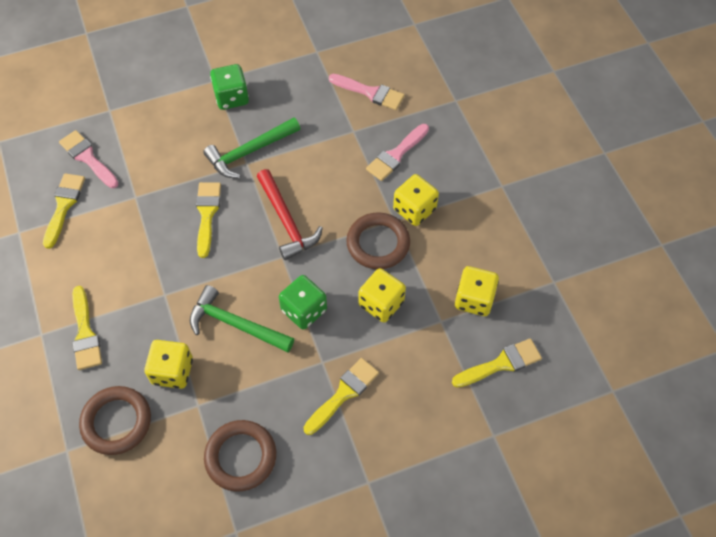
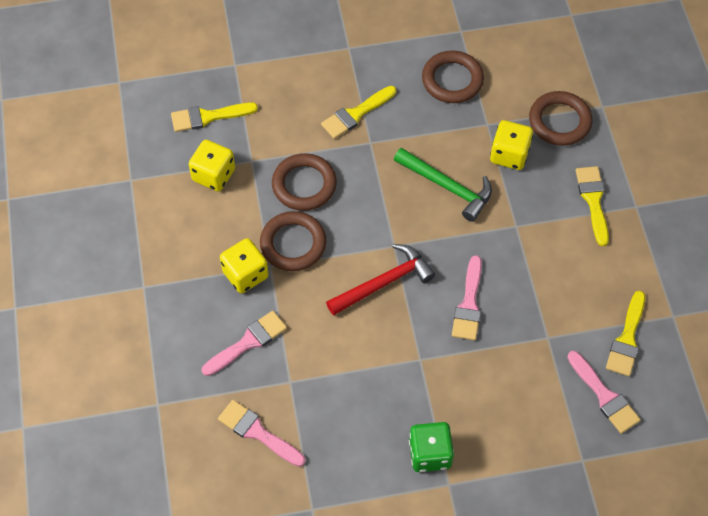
camera: 170 degrees left, 0 degrees up
(207, 214) = (469, 304): yellow brush -> pink brush
(249, 152) = (415, 373): green hammer -> none
(286, 221) = (384, 282): red hammer -> red hammer turned 75 degrees clockwise
(304, 310) = (380, 190): green dice -> none
(381, 303) = (304, 185): yellow dice -> brown ring

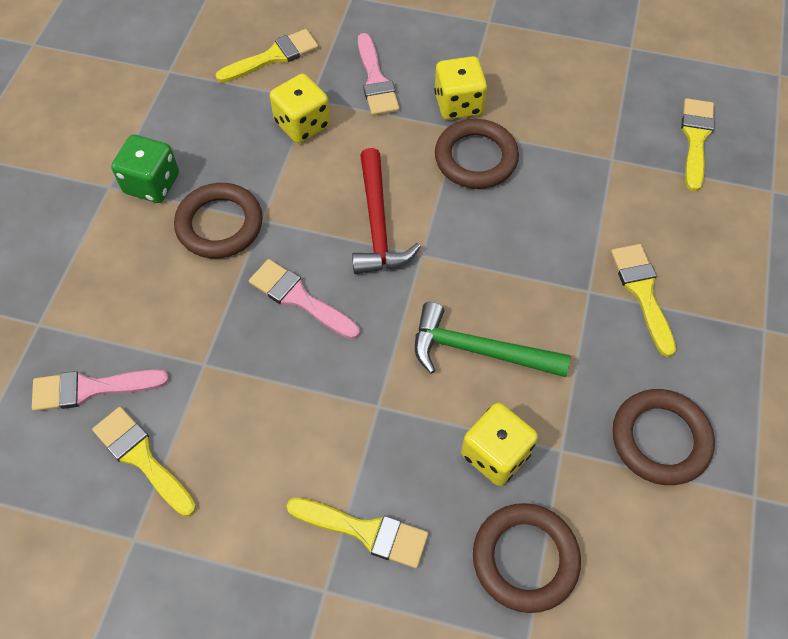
camera: 115 degrees right, 0 degrees up
(214, 175) = (606, 118): yellow dice -> yellow dice (302, 124)
(257, 432) = (273, 57): pink brush -> yellow brush
(304, 185) = (553, 197): brown ring -> brown ring (220, 224)
(447, 187) = (478, 350): green hammer -> green hammer turned 45 degrees clockwise

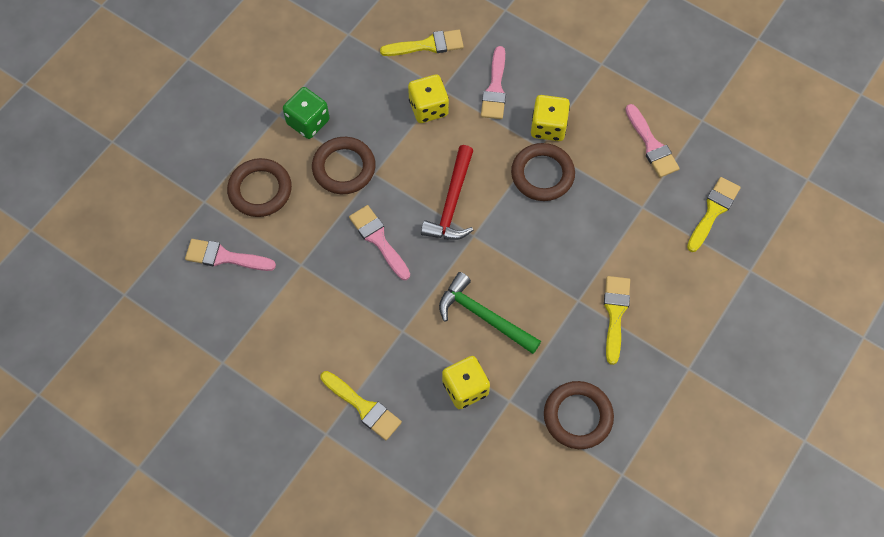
camera: 20 degrees right, 5 degrees up
(142, 458) = (242, 313): yellow brush -> none
(525, 558) = (455, 459): brown ring -> brown ring (260, 190)
(588, 89) = (651, 145): none -> pink brush

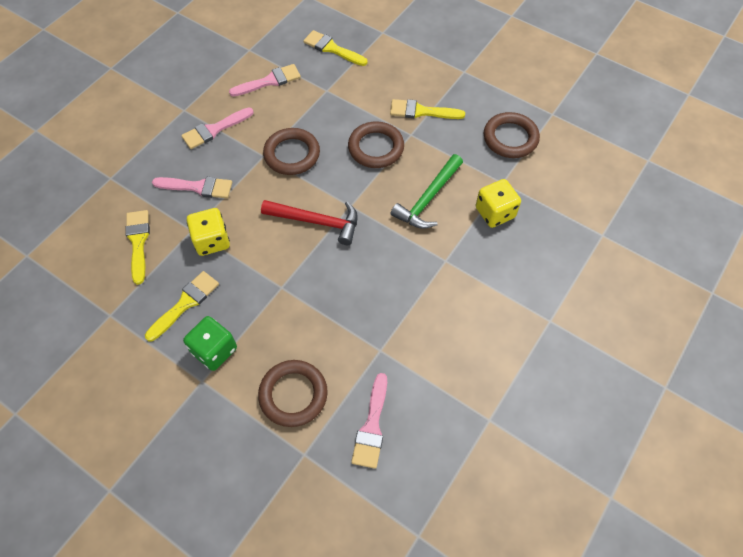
camera: 90 degrees left, 5 degrees down
(344, 168) = (273, 314): brown ring -> brown ring (376, 148)
(363, 407) = (521, 290): yellow brush -> yellow brush (185, 303)
(378, 239) = (353, 281): pink brush -> pink brush (214, 130)
(548, 127) = (244, 149): yellow dice -> none

